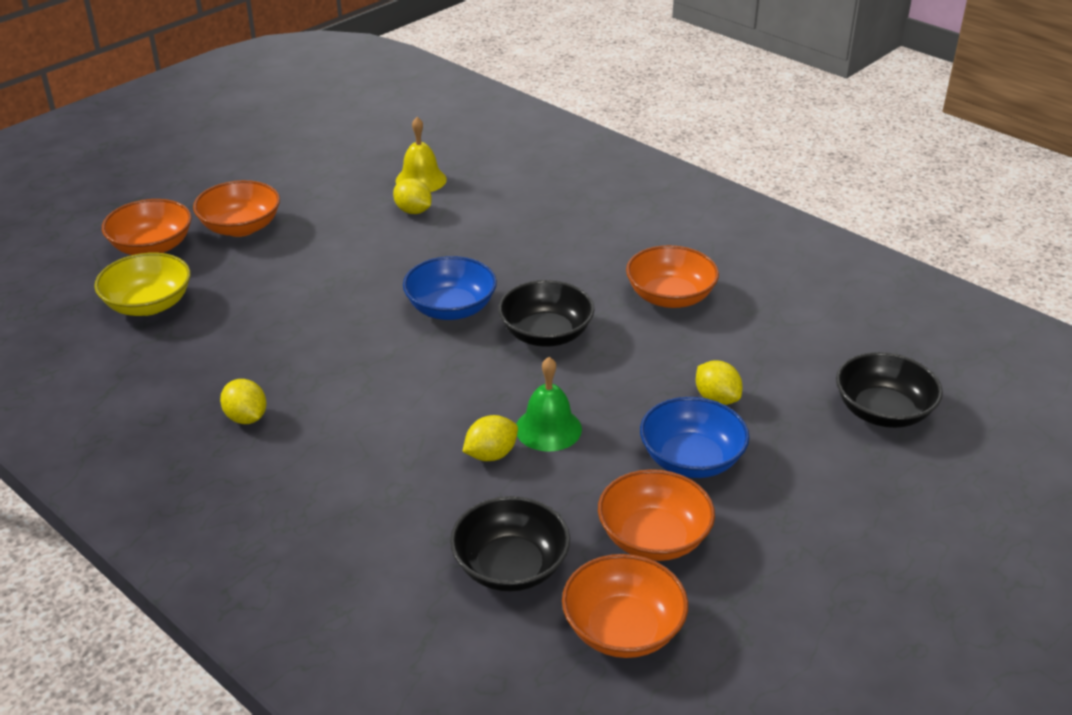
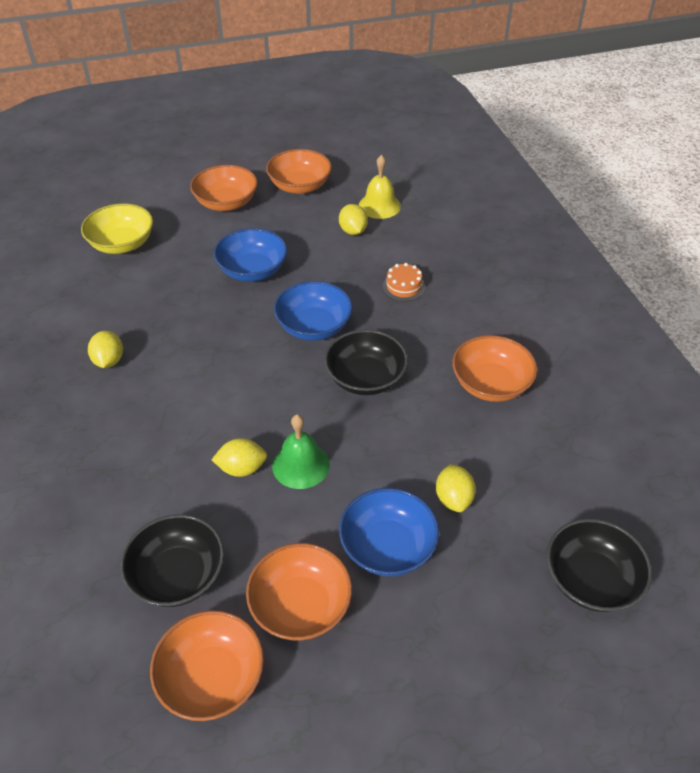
camera: 30 degrees right, 10 degrees up
(152, 247) = (159, 199): orange bowl -> orange bowl (299, 186)
(334, 280) = (252, 270): none -> blue bowl
(513, 244) = (403, 287): none -> orange cake

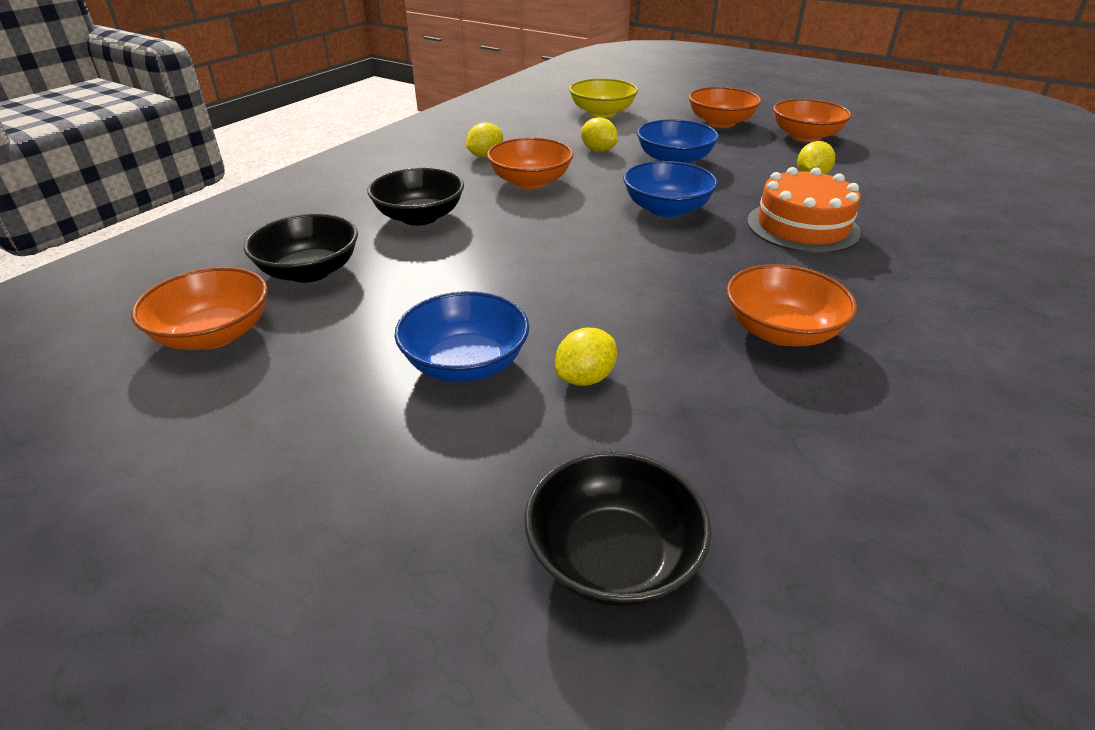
camera: 50 degrees right, 10 degrees down
(242, 468) = (457, 248): yellow lemon -> yellow lemon (598, 150)
(300, 465) = (500, 272): green bell -> none
(300, 606) = (337, 345): orange bowl -> orange bowl (530, 182)
(365, 378) = (654, 258): black bowl -> black bowl (419, 217)
(379, 206) = (870, 173): yellow bell -> none
(403, 287) = (802, 226): orange cake -> orange cake, size x1.95

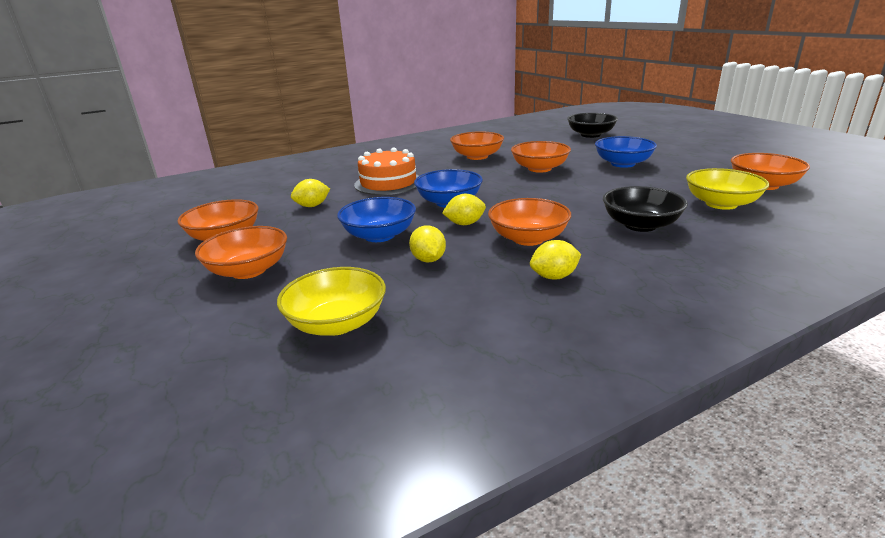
camera: 150 degrees left, 10 degrees down
(309, 271) = (721, 204): black bowl -> yellow bowl
(585, 378) = (573, 156): yellow lemon -> yellow lemon (465, 224)
(617, 310) = (539, 168): none -> orange bowl

